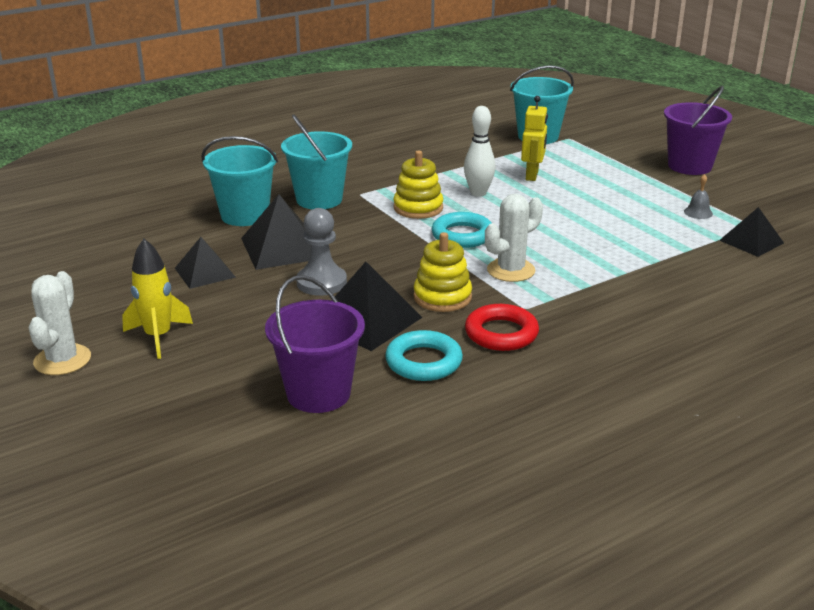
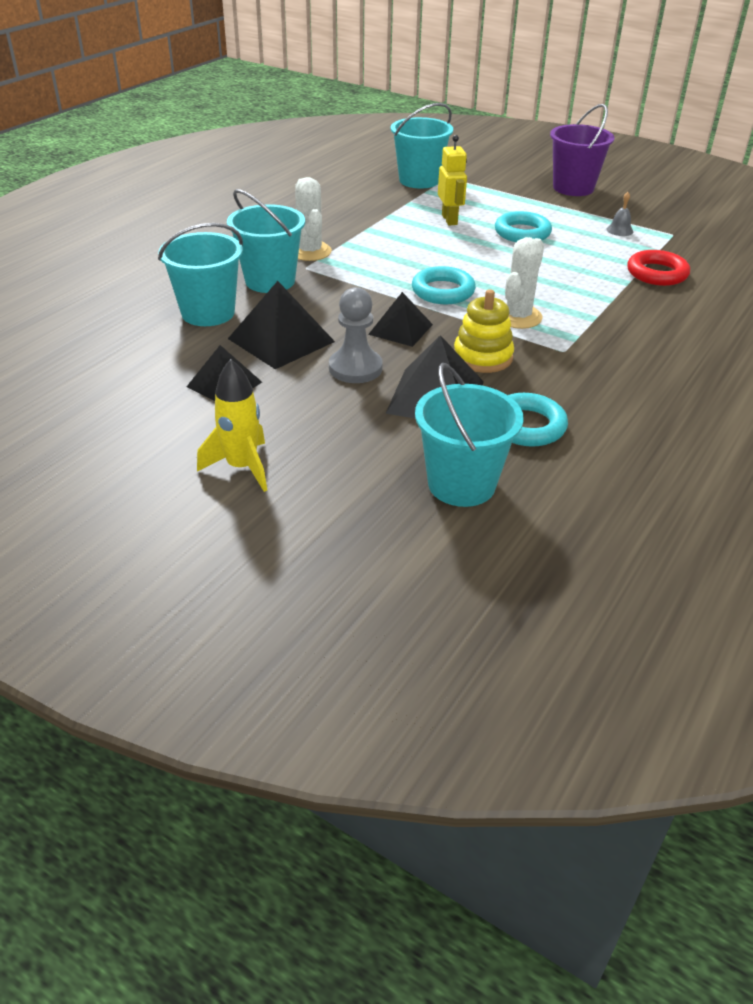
camera: 25 degrees left, 10 degrees up
(62, 360) = (158, 521): white cactus -> white cactus (310, 251)
(318, 393) = (461, 484): purple bucket -> turquoise bucket
(418, 208) = (376, 271): yellow stacking toy -> none
(478, 193) = (417, 246): white bowling pin -> none
(501, 333) = (567, 380): red ring -> red ring (657, 273)
(592, 198) = (522, 233): none -> turquoise ring
(751, 241) = (684, 249): black pyramid -> black pyramid (400, 329)

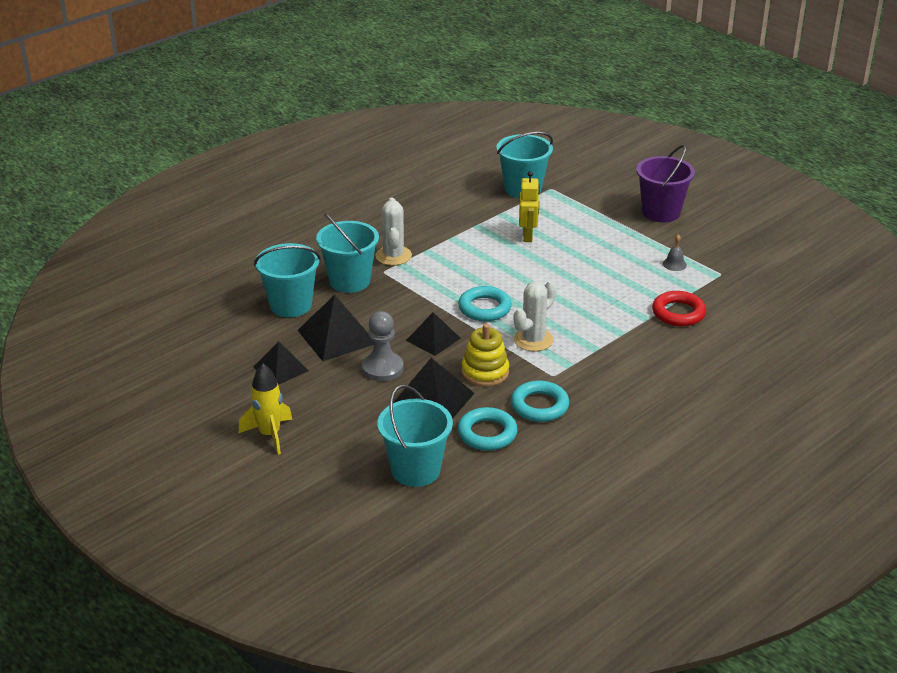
camera: 15 degrees right, 5 degrees down
(522, 233) = (584, 257): turquoise ring -> turquoise ring (539, 406)

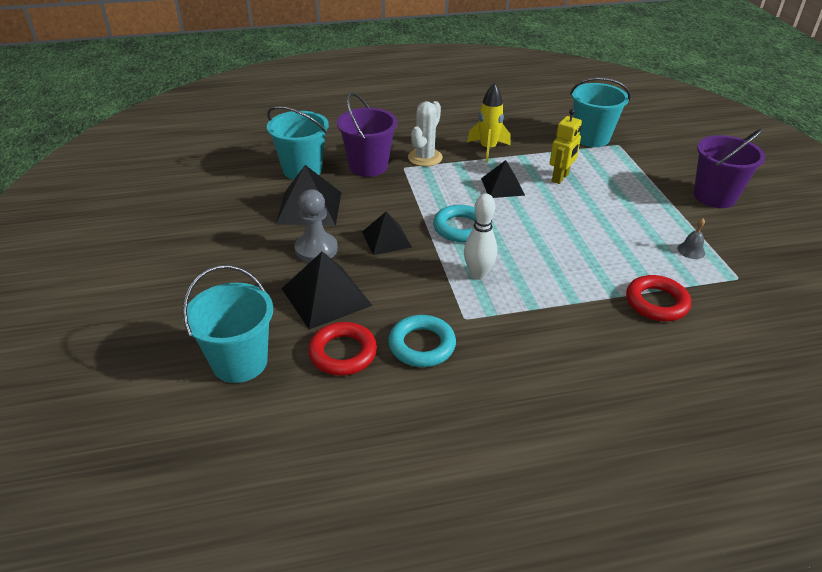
camera: 30 degrees right, 5 degrees up
(269, 435) = (163, 272): yellow rocket -> yellow rocket (488, 149)
(281, 368) = (237, 218): black pyramid -> black pyramid (502, 186)
(349, 281) = (368, 166): turquoise bucket -> purple bucket
(485, 372) = (402, 288): yellow stacking toy -> none
(487, 433) = (343, 353): turquoise ring -> red ring
(533, 340) = (478, 274): white cactus -> white bowling pin

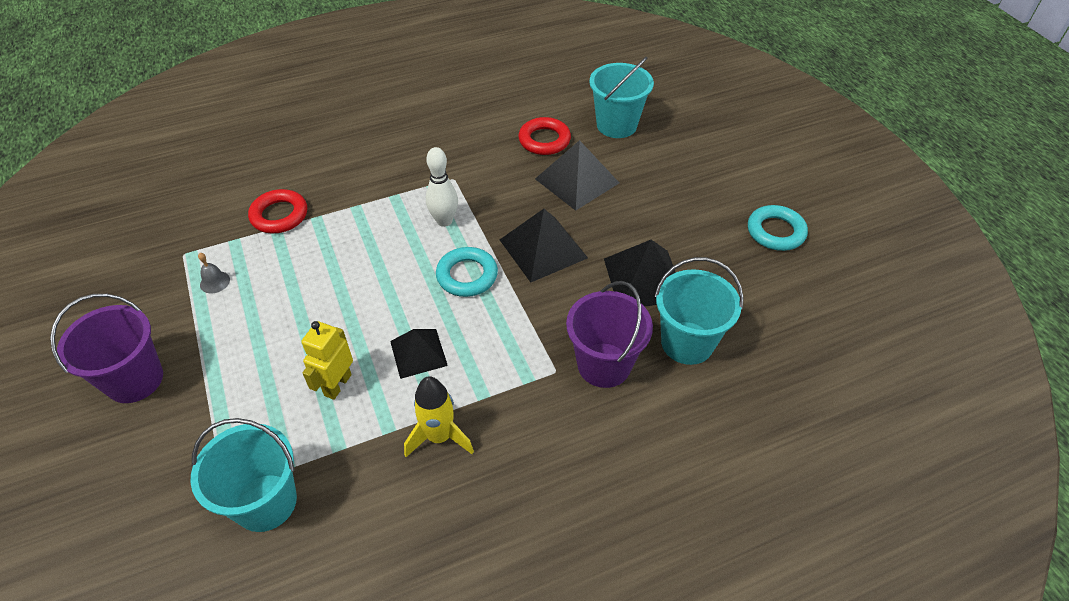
camera: 170 degrees right, 10 degrees up
(316, 249) = (609, 226): grey pawn -> none
(386, 239) = (543, 248): black pyramid -> black pyramid, size x1.53
(422, 345) = (485, 153): turquoise ring -> turquoise ring (775, 232)
(425, 158) = (531, 398): white cactus -> none

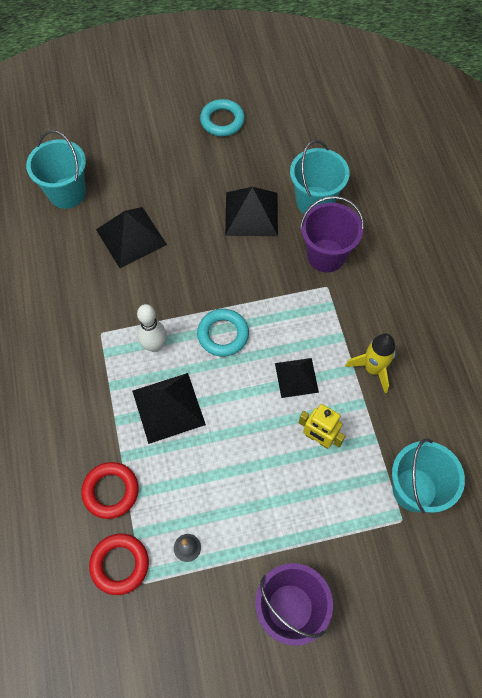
camera: 80 degrees left, 15 degrees up
(543, 248) = (205, 275): black pyramid -> black pyramid (168, 407)
(544, 140) = (70, 252): red ring -> red ring (120, 564)

